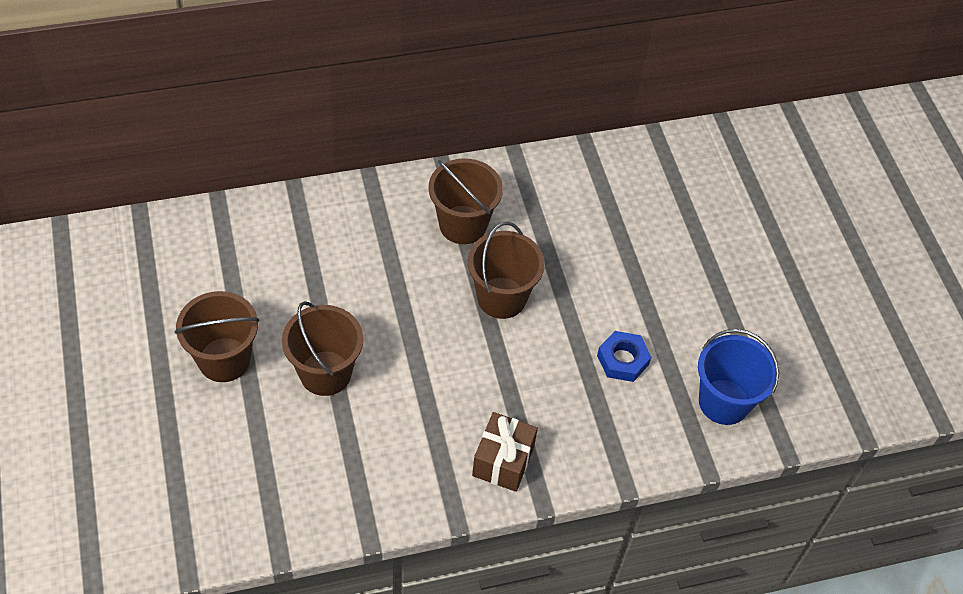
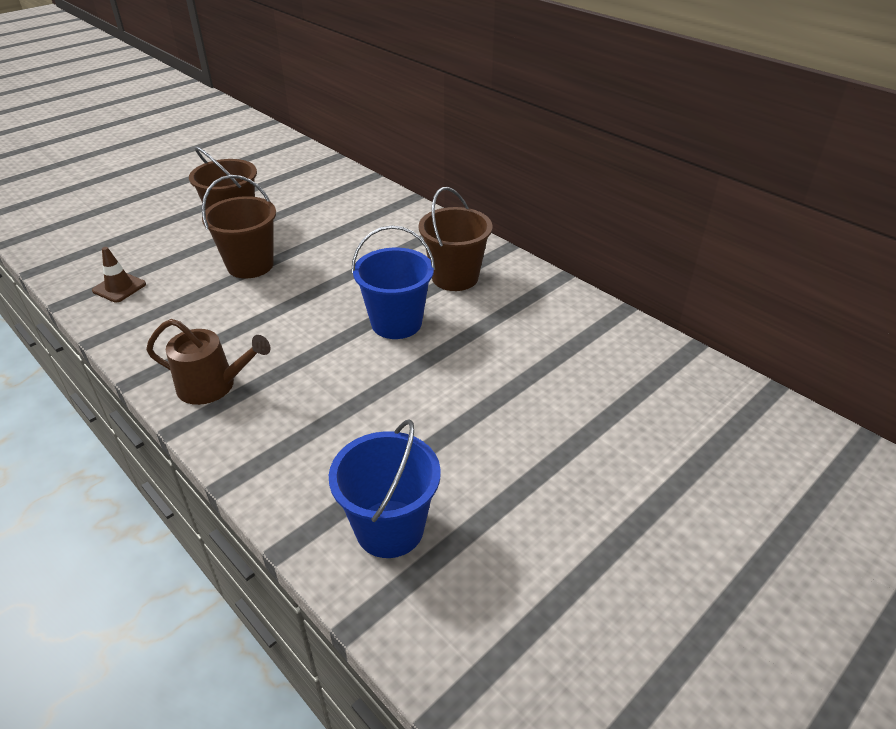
camera: 65 degrees right, 15 degrees down
(285, 499) = (119, 287): none -> brown traffic cone
(501, 297) = (396, 323): brown bucket -> blue bucket
(503, 461) = (213, 385): brown gift -> brown watering can
(622, 360) = (386, 424): blue nut -> none

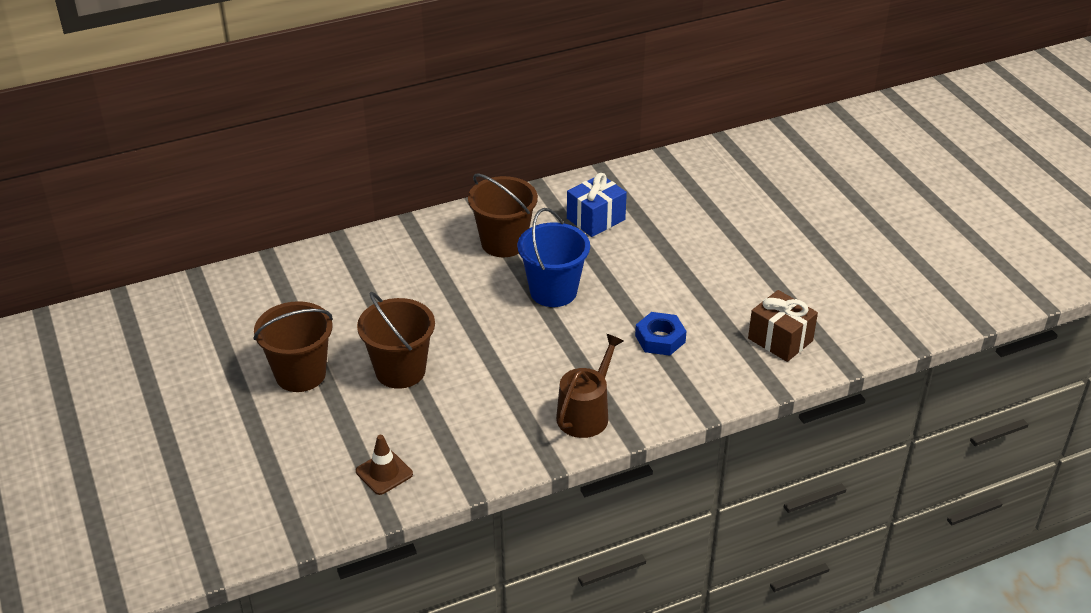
camera: 70 degrees left, 0 degrees up
(350, 415) = (660, 339): none -> blue nut
(389, 528) = (780, 339): blue bucket -> brown gift
(531, 325) = (596, 219): none -> blue gift

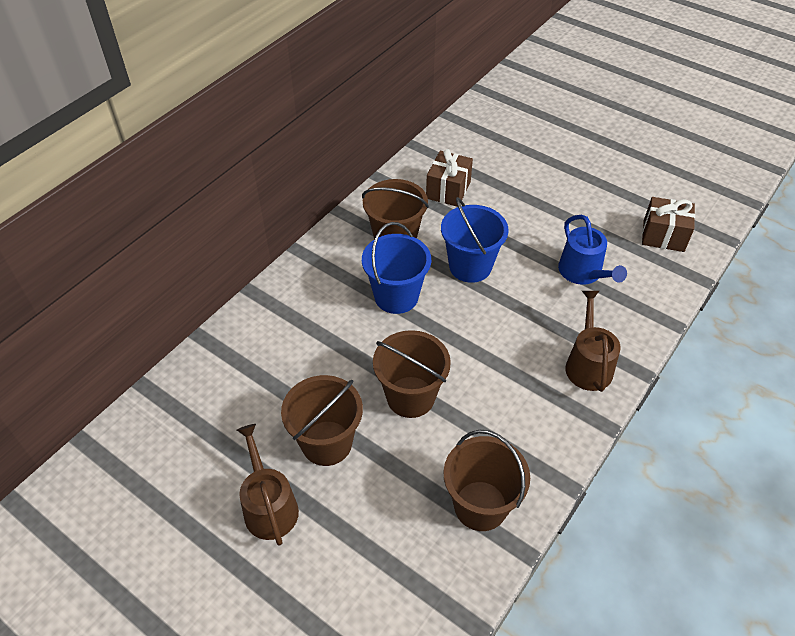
camera: 30 degrees left, 10 degrees up
(218, 398) = (269, 506): none -> brown watering can
(384, 473) = (480, 505): brown traffic cone -> brown bucket
(461, 289) = (396, 296): none -> blue bucket
(596, 219) = (448, 190): blue gift -> brown gift
(660, 339) = (583, 273): blue nut -> blue watering can

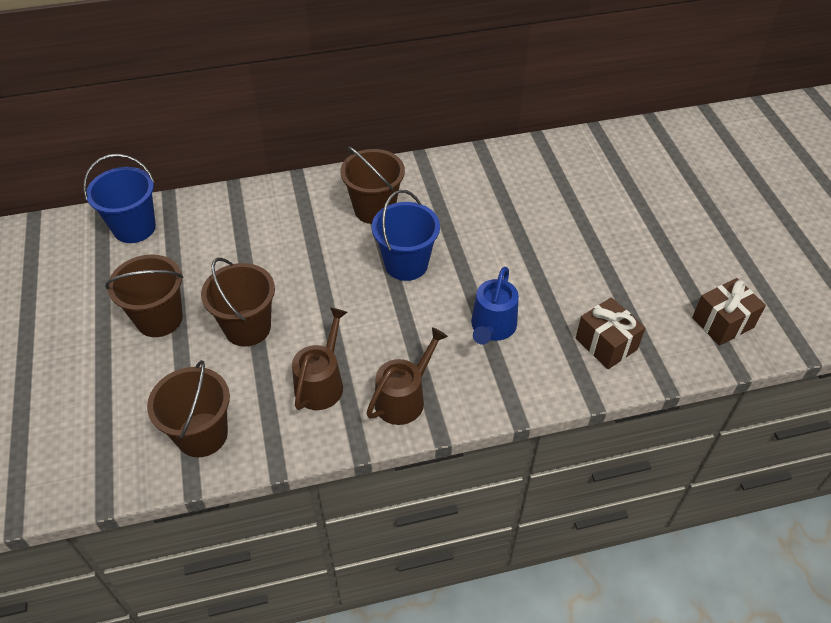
camera: 40 degrees right, 0 degrees up
(269, 506) = (81, 333): brown watering can -> brown watering can (321, 383)
(396, 296) = (324, 251): blue bucket -> blue bucket (134, 228)
(448, 190) = (462, 195): brown gift -> brown gift (722, 323)

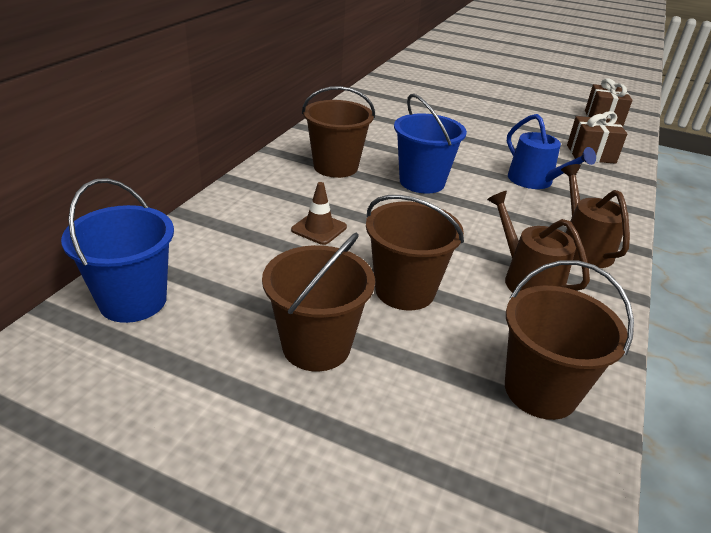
camera: 55 degrees left, 15 degrees down
(279, 251) = (319, 228): none -> brown traffic cone

